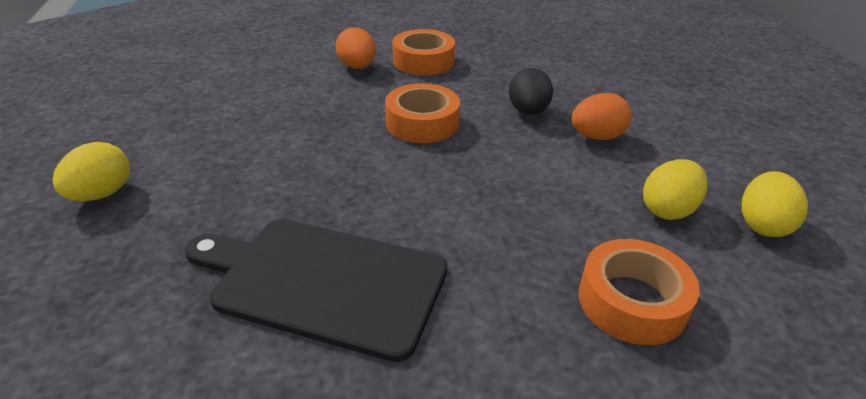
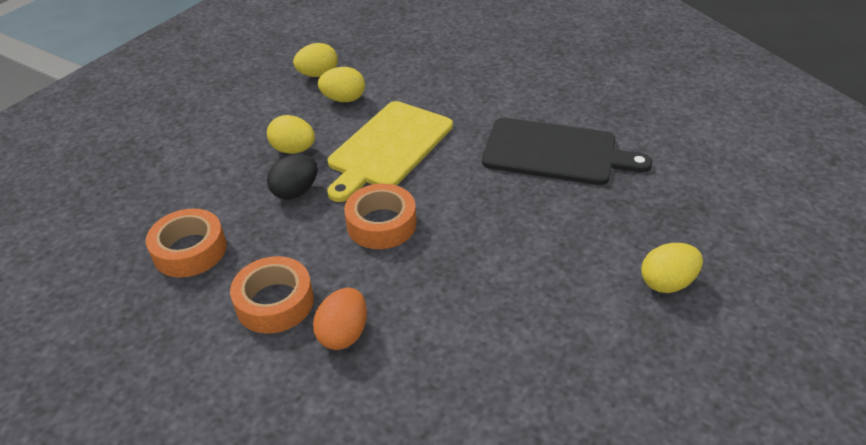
camera: 135 degrees left, 5 degrees up
(323, 282) = (555, 152): black cutting board -> black cutting board turned 45 degrees counterclockwise
(522, 183) = (388, 147): none -> yellow cutting board
(596, 137) = (294, 150): orange egg -> yellow egg
(632, 301) = (429, 82): orange tape -> orange tape (190, 250)

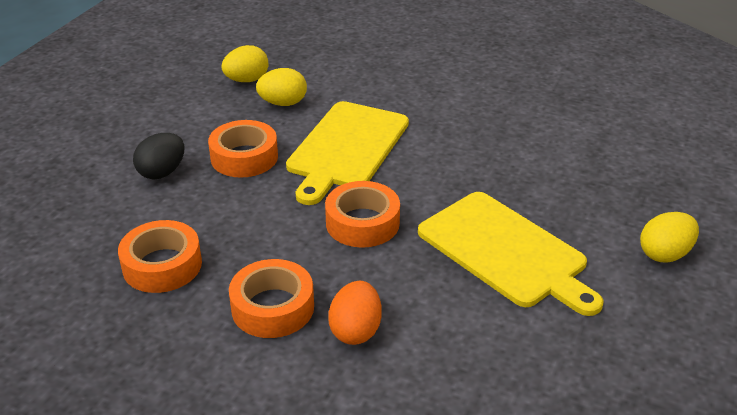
camera: 10 degrees left, 5 degrees down
(294, 150) = (244, 157): yellow egg -> orange tape
(295, 192) = (260, 198): black egg -> black egg (162, 172)
(509, 265) = (506, 251): none -> yellow cutting board
(555, 152) = (522, 141): black cutting board -> none

